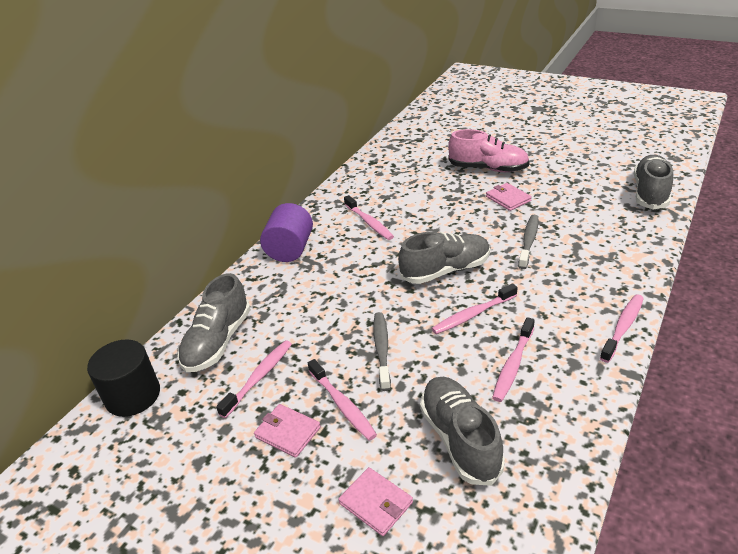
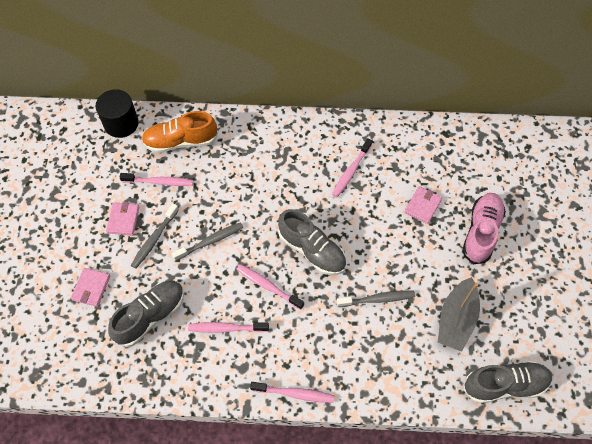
camera: 60 degrees right, 25 degrees up
(218, 341) = (181, 141): grey shoe -> orange shoe
(290, 249) = (292, 133): purple cylinder -> none
(342, 405) = (154, 239): pink toothbrush -> grey toothbrush
(488, 169) = (481, 232): pink shoe -> pink shoe turned 150 degrees counterclockwise
(508, 199) = (436, 264): pink wallet -> pink wallet (422, 206)
(572, 202) = (456, 319): none -> grey boat

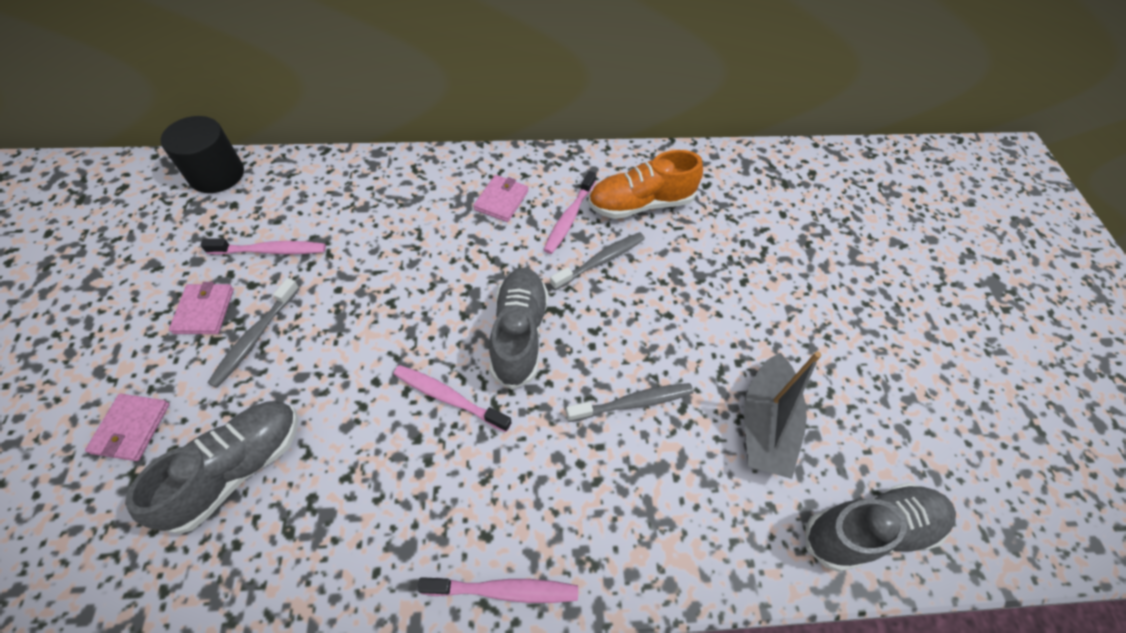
camera: 10 degrees left, 5 degrees down
(181, 141) = (309, 193): orange shoe -> orange shoe (640, 204)
(210, 241) = (351, 333): grey toothbrush -> grey toothbrush (600, 261)
(226, 328) = (375, 478): pink toothbrush -> none
(312, 250) = (519, 334): grey shoe -> grey shoe turned 120 degrees counterclockwise
(422, 206) = (681, 258): pink wallet -> pink wallet (501, 200)
(481, 232) = (774, 288): pink shoe -> none

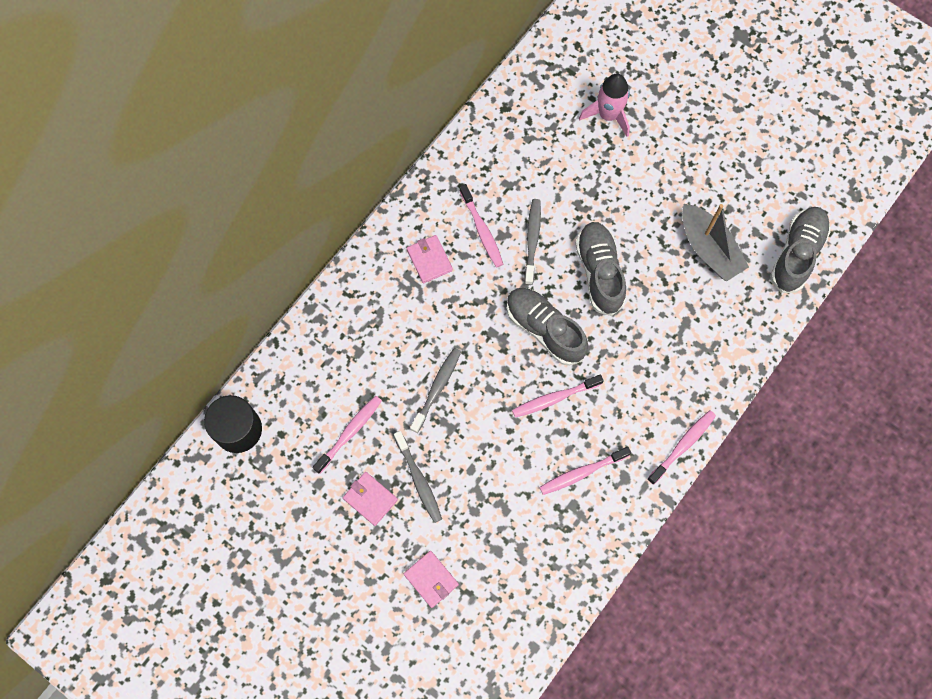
camera: 45 degrees left, 15 degrees up
(237, 469) = (507, 535): grey shoe -> grey shoe (599, 272)
(377, 493) = (582, 472): none -> pink toothbrush
(633, 403) = (640, 304): grey toothbrush -> grey toothbrush (437, 388)
(640, 204) = (509, 176): orange shoe -> none
(784, 235) = (608, 115): none -> pink rocket

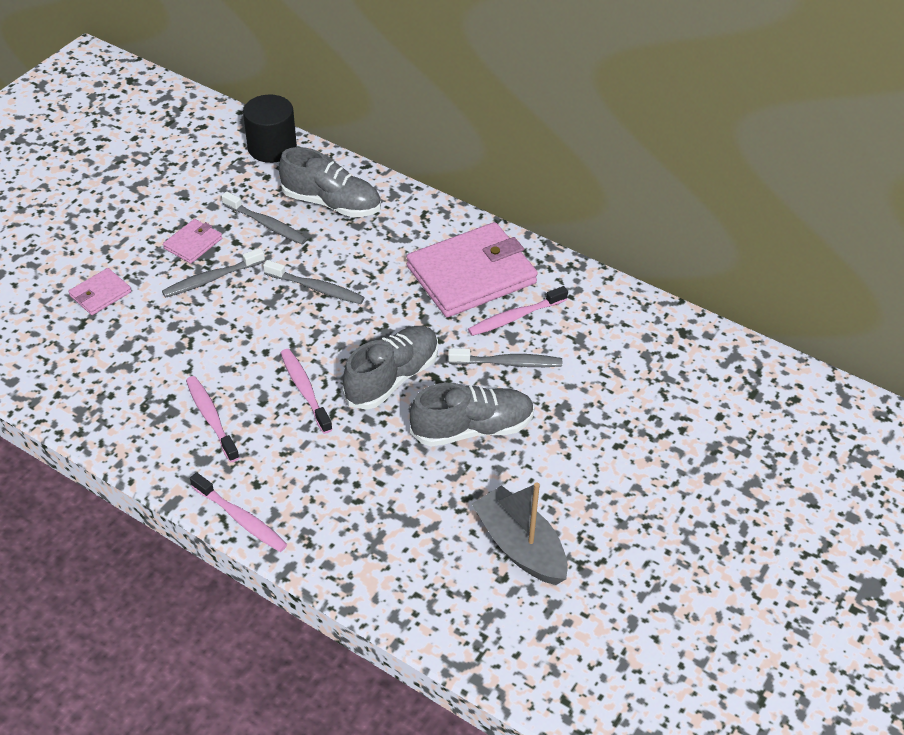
camera: 85 degrees right, 25 degrees down
(350, 432) = (266, 224): pink toothbrush -> grey toothbrush
(429, 260) = (471, 275): pink wallet -> pink wallet, size x2.20
(608, 115) = (698, 433): pink rocket -> none
(709, 249) = (520, 546): grey boat -> grey boat turned 90 degrees clockwise
(797, 254) = (525, 655): grey shoe -> grey shoe (331, 203)

